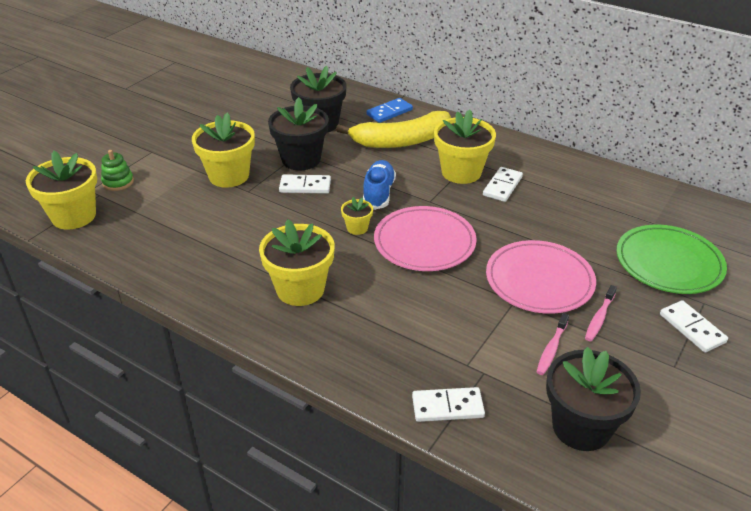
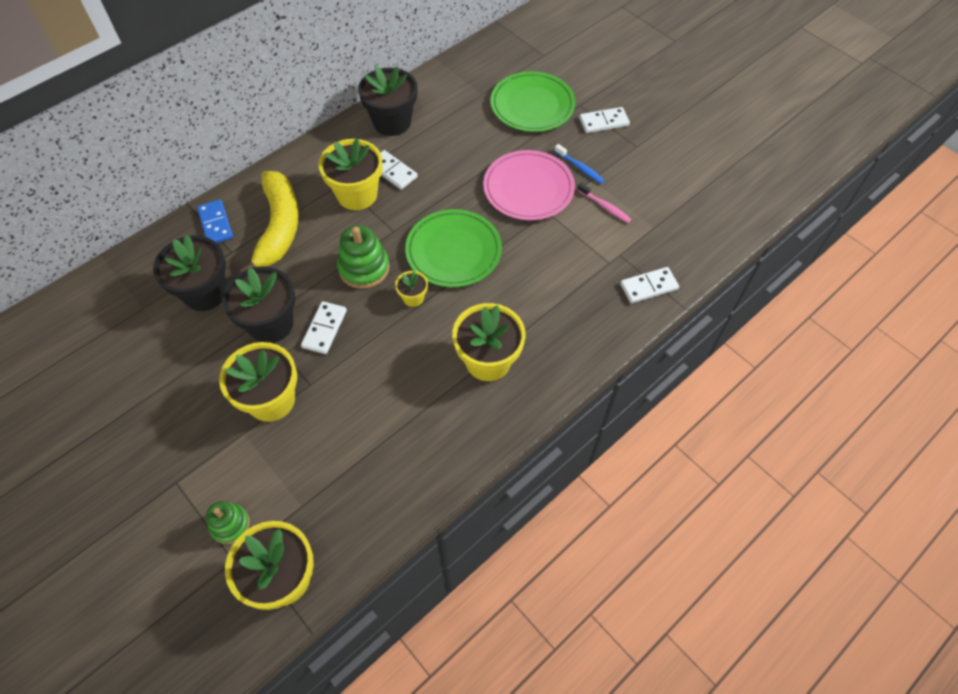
camera: 75 degrees left, 20 degrees up
(378, 193) = (364, 268): blue shoe -> green stacking toy
(424, 242) = (453, 251): pink plate -> green plate
(447, 407) = (648, 286): white domino -> white domino turned 60 degrees clockwise
(581, 427) = (680, 216): black flower pot -> black flower pot (392, 122)
(599, 318) = (580, 168): pink toothbrush -> blue toothbrush

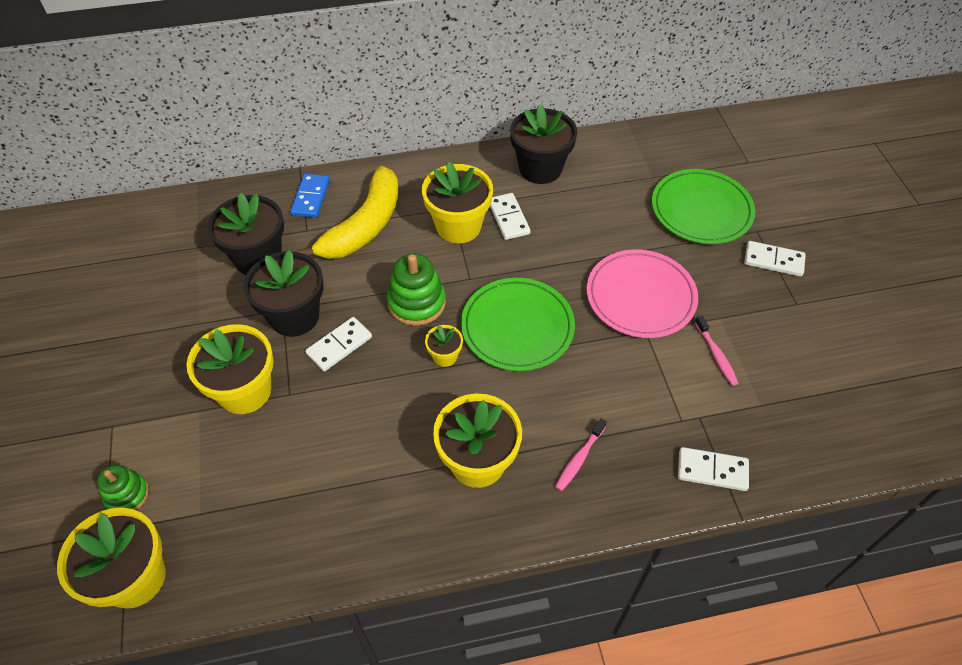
camera: 30 degrees right, 5 degrees down
(557, 323) = (579, 459): none -> pink toothbrush
(580, 168) = (714, 299): blue toothbrush -> none

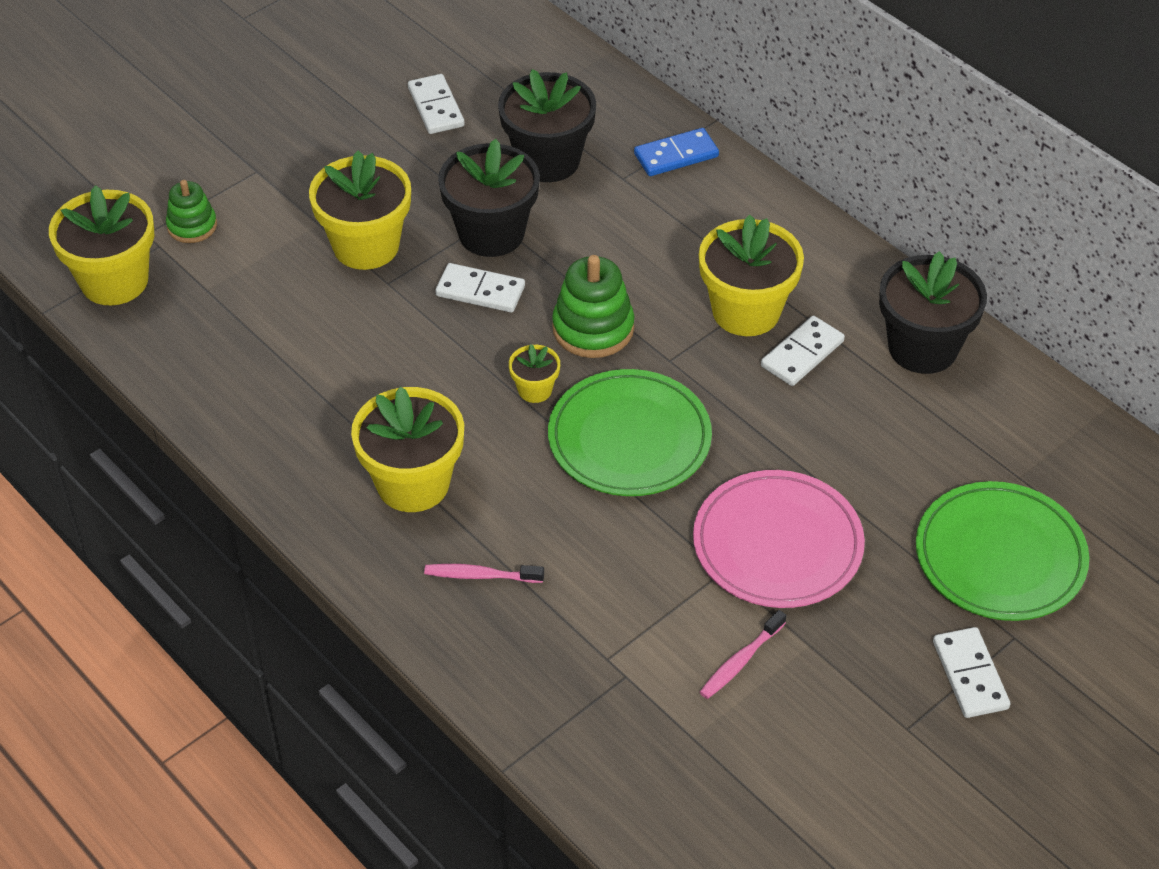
camera: 60 degrees right, 5 degrees down
(364, 226) = (672, 224): yellow banana -> none
(712, 470) = (553, 715): white domino -> white domino (436, 107)

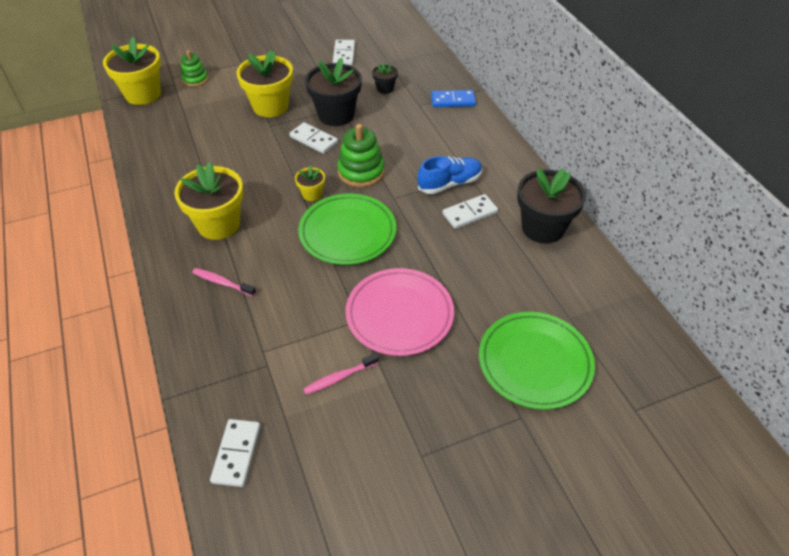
camera: 20 degrees right, 0 degrees up
(548, 160) = (385, 89): black flower pot -> black flower pot, size x0.49
(746, 311) = (449, 183): yellow flower pot -> blue shoe
(970, 675) = (480, 433): white domino -> white domino (237, 454)

